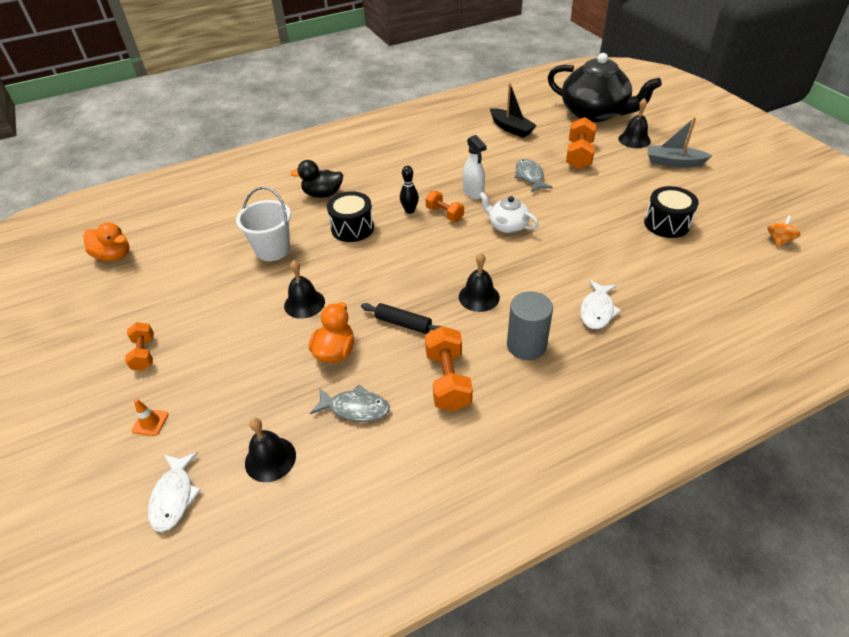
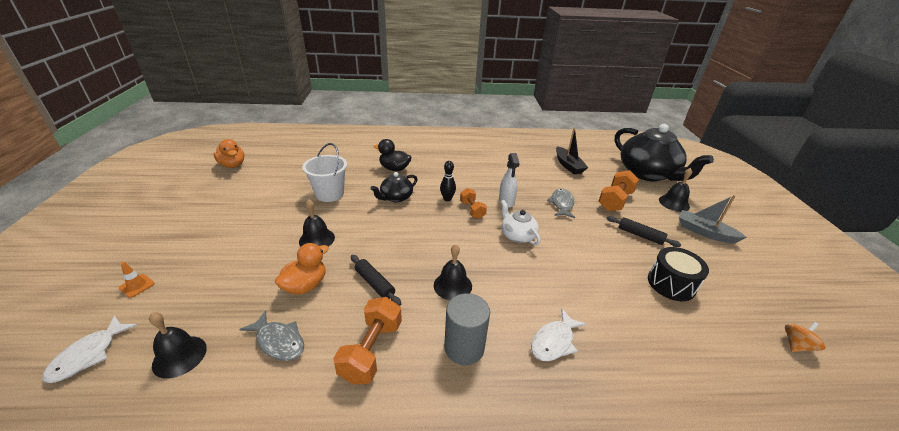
camera: 20 degrees right, 10 degrees down
(144, 354) = (184, 234): orange dumbbell -> none
(352, 228) = (396, 197): black drum -> black teapot
(619, 185) = (640, 235): none -> black rolling pin

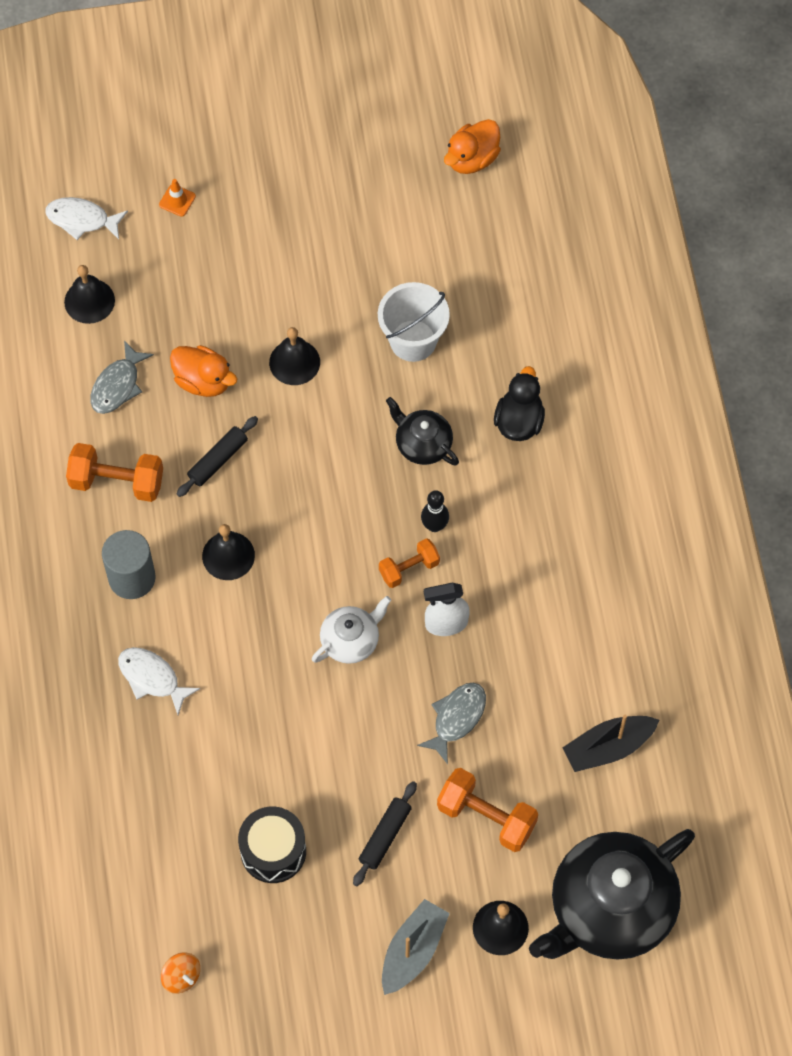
camera: 85 degrees right, 30 degrees up
(561, 204) = (456, 718): grey fish -> grey fish turned 60 degrees counterclockwise

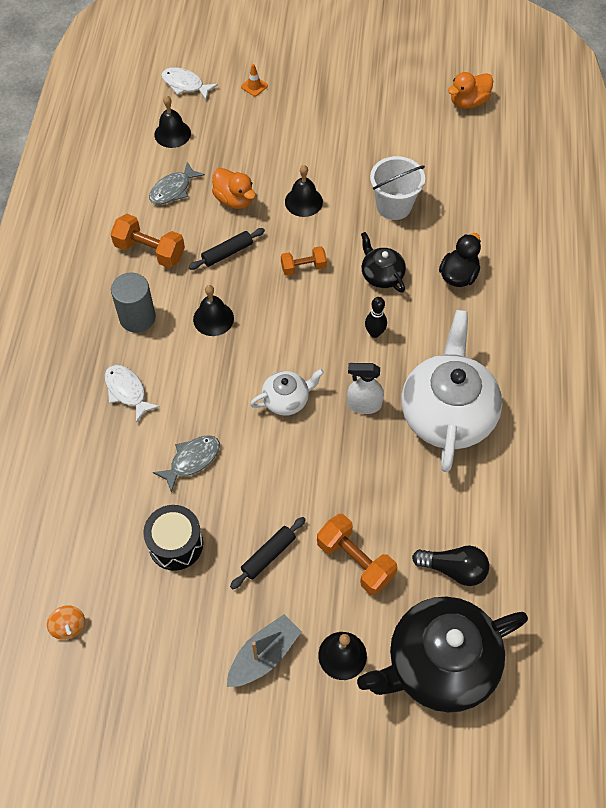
camera: 15 degrees right, 5 degrees down
(409, 568) = (346, 358): orange dumbbell -> orange dumbbell (303, 267)
(456, 718) = (352, 477): grey fish -> grey fish (192, 460)
(548, 609) = (447, 413): none -> white teapot
(600, 797) = (453, 569): none -> black light bulb
(608, 747) = (470, 530): black boat -> none

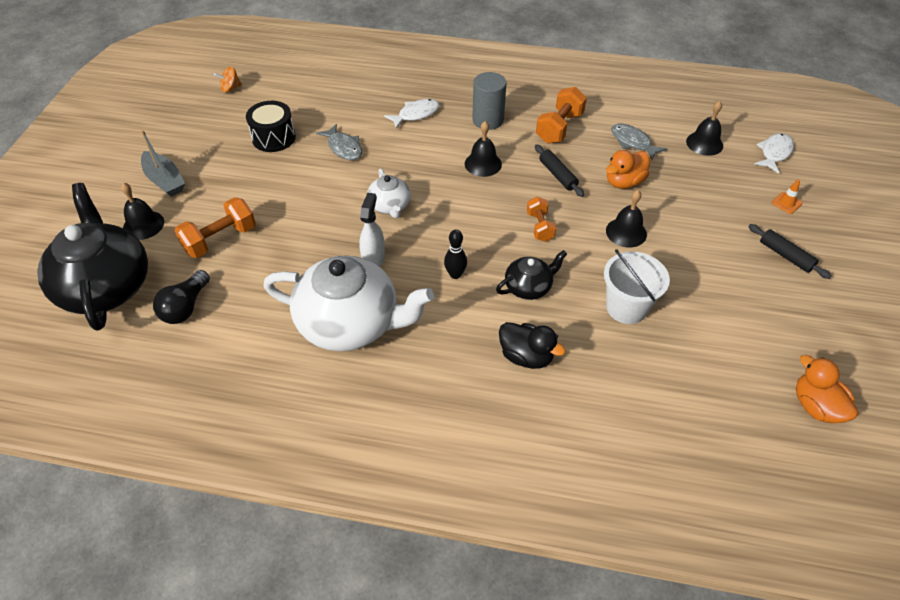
camera: 95 degrees right, 10 degrees down
(268, 555) = (245, 187): black rolling pin -> black rolling pin (785, 256)

